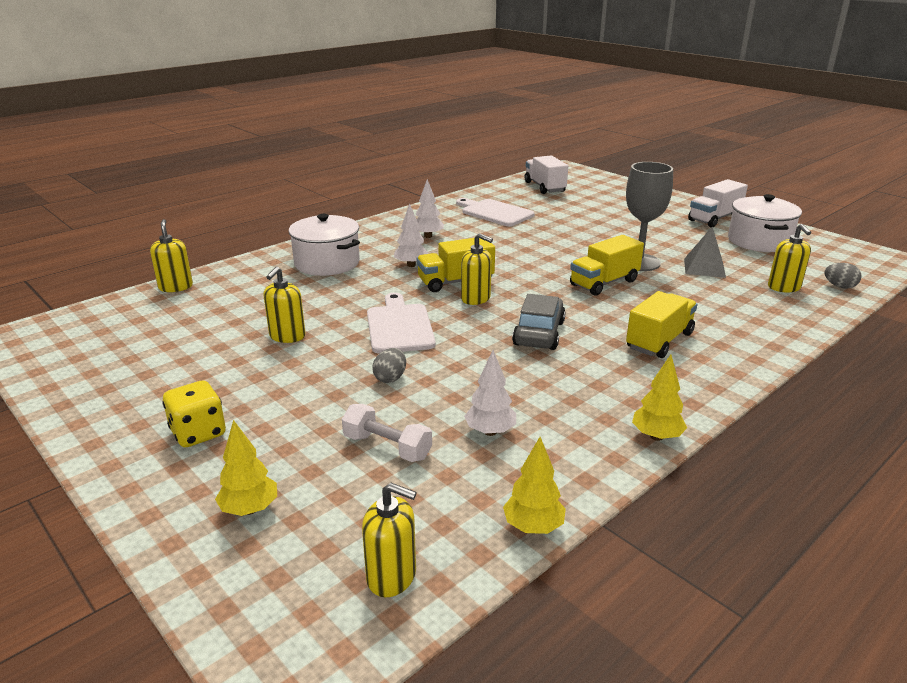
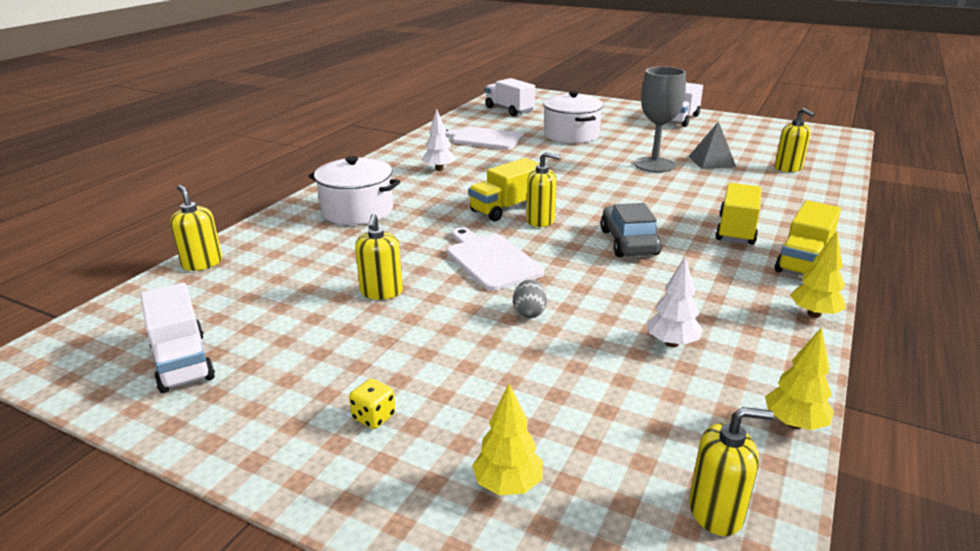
camera: 20 degrees left, 0 degrees up
(104, 360) = (182, 362): none -> white truck
(198, 433) = (374, 417): yellow dice -> yellow dice, size x0.61
(387, 447) = (590, 382): white dumbbell -> none
(411, 265) = (448, 199): white tree -> none
(604, 283) = (642, 187): yellow truck -> yellow truck (803, 262)
(759, 241) = (733, 133): white pot -> white pot (571, 135)
(839, 286) = (827, 161): grey egg -> none

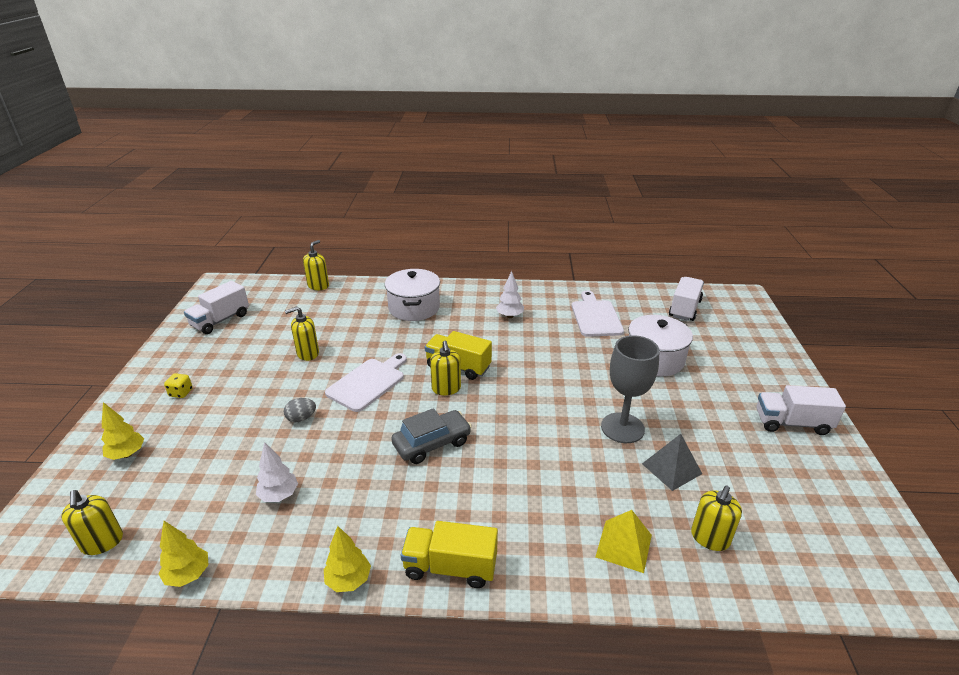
camera: 65 degrees right, 5 degrees up
(736, 230) = (497, 509): yellow truck -> none
(790, 194) = (624, 545): none -> yellow pyramid

